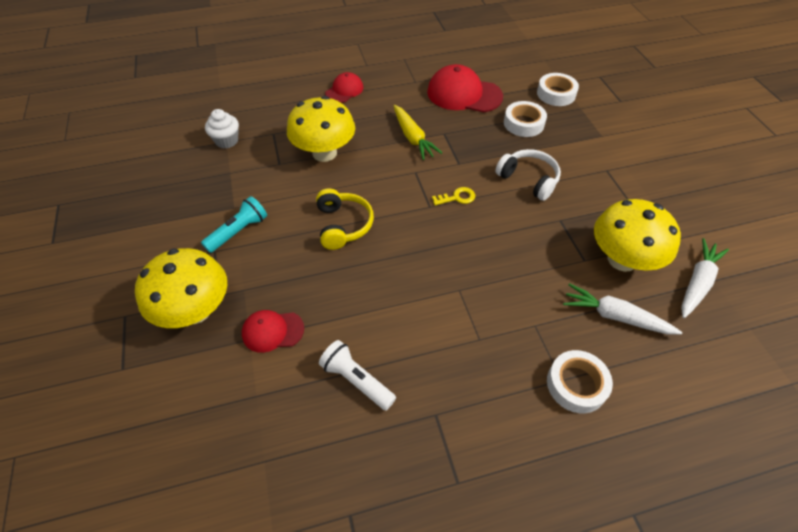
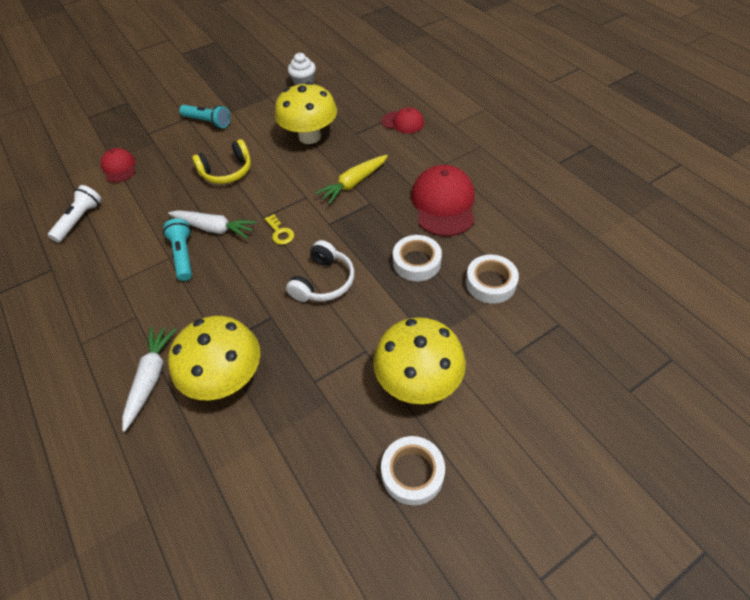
camera: 75 degrees right, 0 degrees up
(195, 310) = (134, 128): yellow mushroom -> yellow mushroom (418, 381)
(460, 276) = (183, 255): none -> turquoise flashlight
(576, 384) = (75, 355): white tape -> white tape (412, 473)
(697, 282) = (205, 455): white carrot -> white carrot (214, 228)

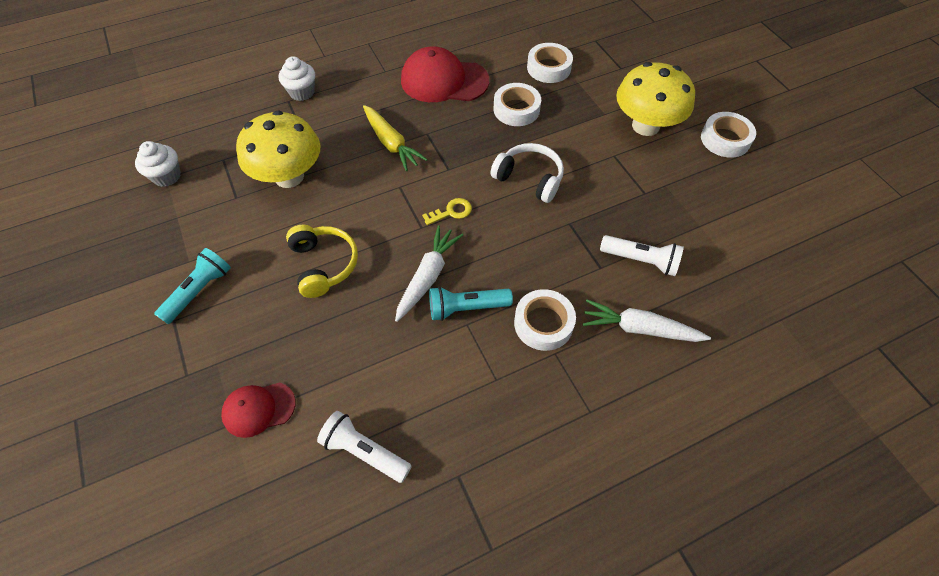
camera: 85 degrees left, 5 degrees up
(164, 306) = (543, 323): none -> white tape
(226, 378) = (641, 260): yellow mushroom -> white flashlight
(403, 122) = (302, 92): red cap -> white cupcake

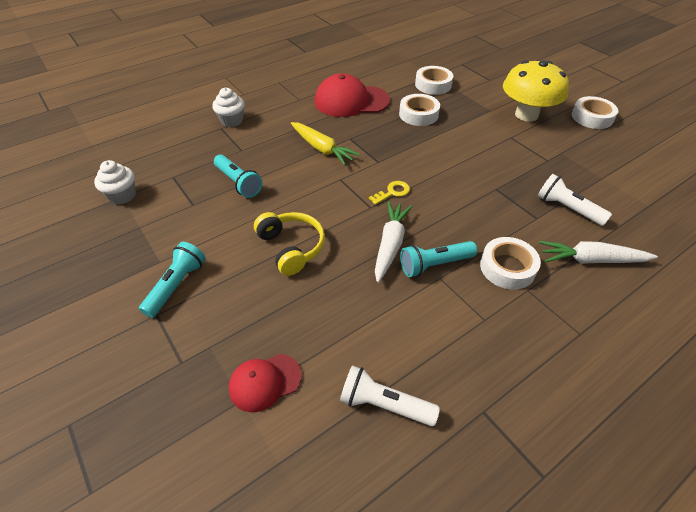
camera: 10 degrees left, 10 degrees down
(289, 176) = (238, 183): yellow mushroom -> turquoise flashlight
(529, 178) = (449, 161): white headphones -> none
(641, 260) = (567, 208): white flashlight -> white flashlight turned 150 degrees counterclockwise

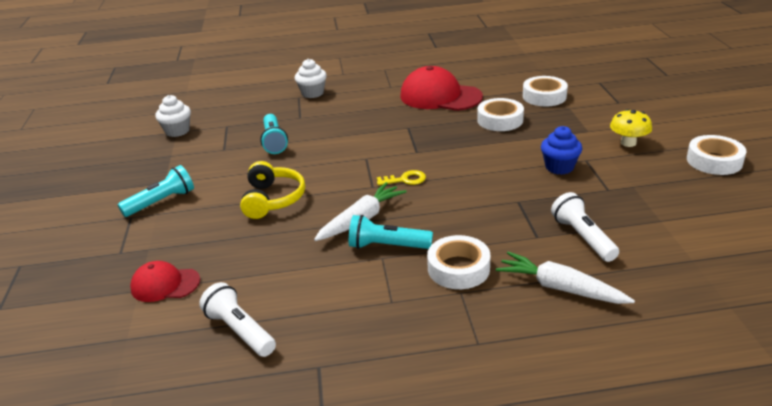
camera: 30 degrees right, 15 degrees down
(322, 149) = (372, 130): yellow carrot -> none
(498, 148) = (559, 167): none -> blue cupcake
(526, 115) = (628, 143): yellow mushroom -> yellow mushroom, size x0.52

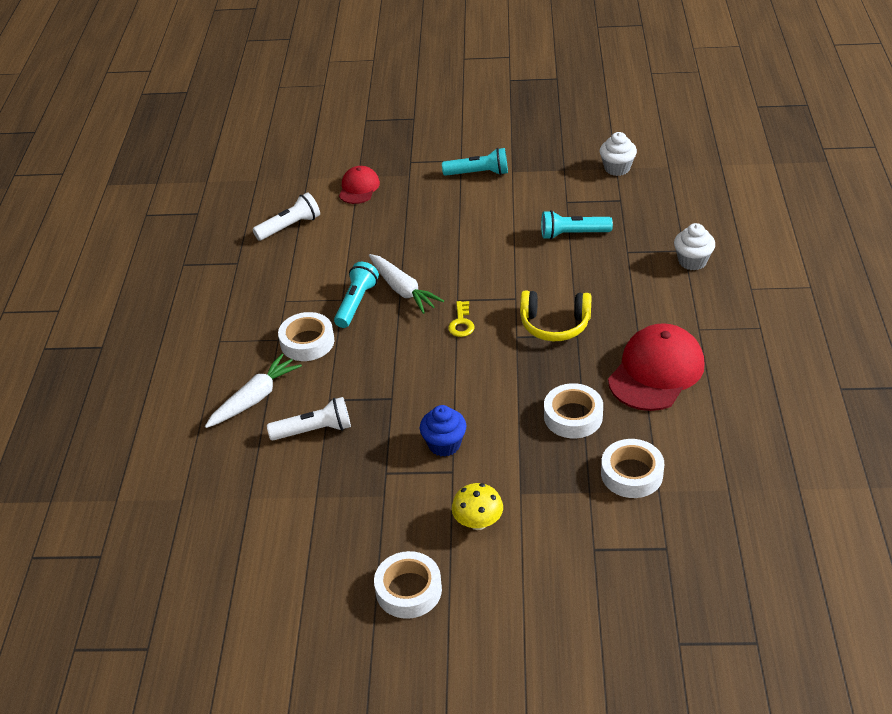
camera: 100 degrees right, 10 degrees up
(161, 202) = (478, 173): turquoise flashlight -> turquoise flashlight turned 60 degrees counterclockwise
(273, 199) = (458, 236): yellow headphones -> yellow headphones (555, 324)

